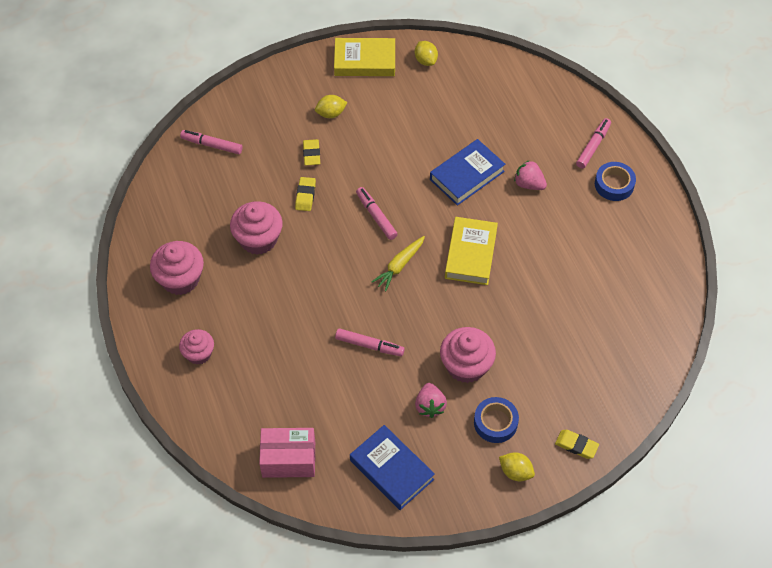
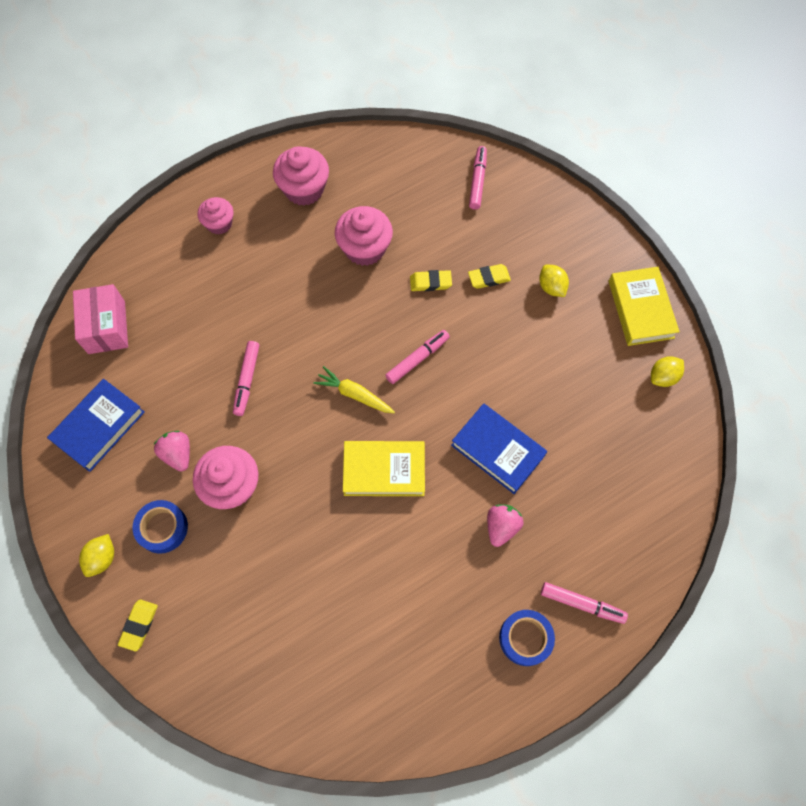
camera: 80 degrees right, 10 degrees up
(430, 406) = (178, 454): pink strawberry -> pink strawberry turned 75 degrees clockwise

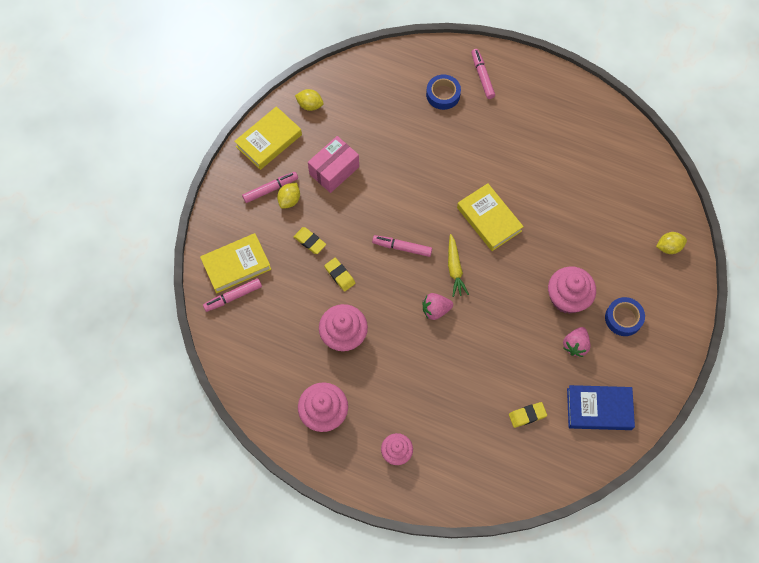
camera: 125 degrees left, 0 degrees up
(102, 558) = (667, 338): yellow lemon -> yellow lemon (668, 247)
(107, 327) = (532, 465): pink box -> pink box (334, 170)
(139, 625) = (682, 288): yellow eraser -> yellow eraser (527, 415)
(247, 380) = (496, 341): pink marker -> pink marker (270, 189)
(497, 450) = (427, 166): blue book -> none
(501, 527) = (472, 138): pink strawberry -> pink strawberry (435, 310)
(510, 201) = (236, 265): none -> yellow book
(525, 638) = (522, 92): blue tape -> blue tape (443, 94)

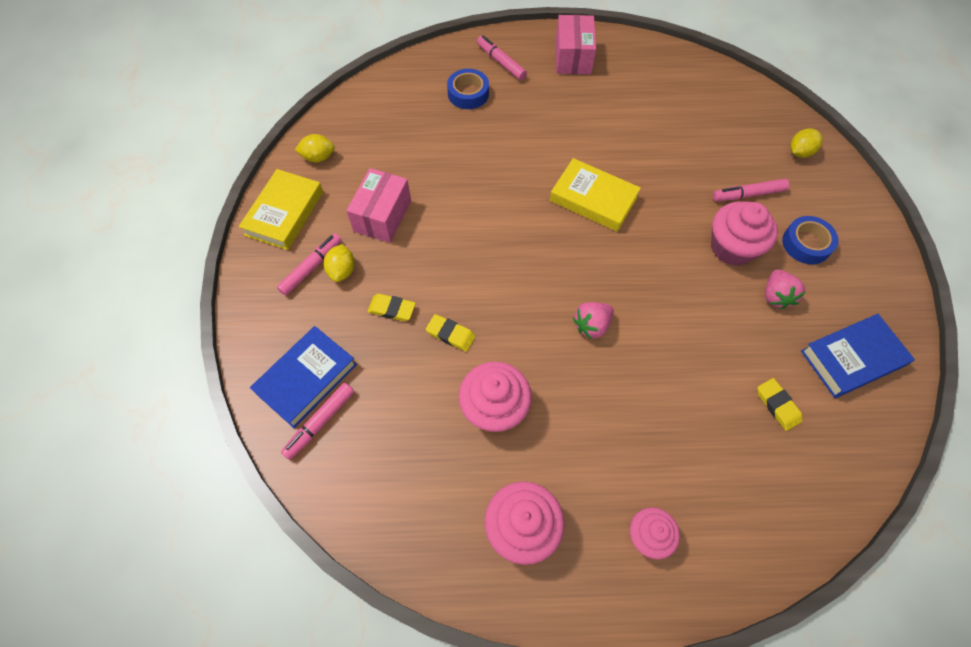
camera: 25 degrees left, 5 degrees down
(236, 265) = (306, 378): yellow book -> blue book
(402, 247) = (510, 270): pink marker -> pink marker (748, 194)
(455, 268) = (586, 268): yellow carrot -> none
(527, 415) = (777, 405): yellow eraser -> yellow eraser turned 75 degrees counterclockwise
(541, 94) = (573, 57): none -> pink box

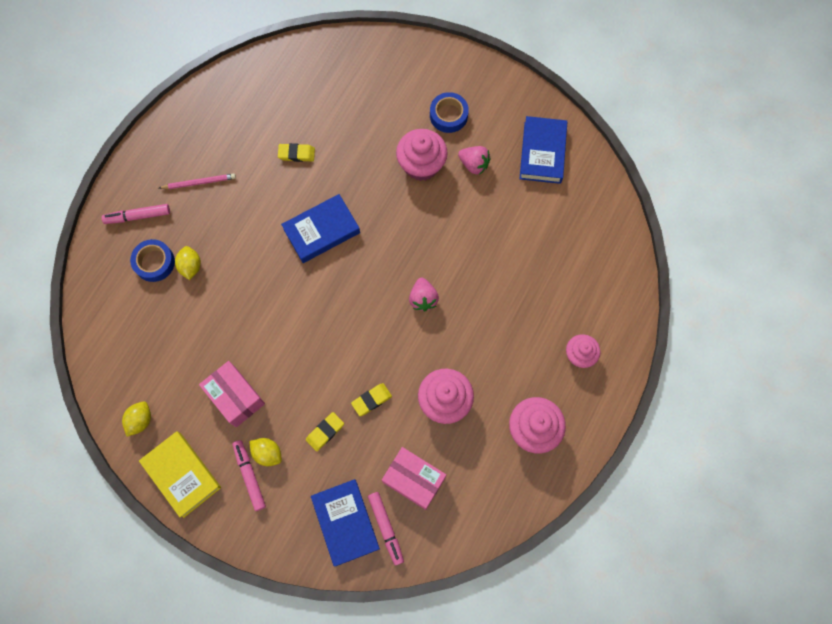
camera: 60 degrees left, 10 degrees up
(564, 86) = (199, 182): none -> pink pencil
(573, 57) = (173, 156): pink box -> pink box (414, 480)
(593, 199) = (321, 231): yellow book -> blue book
(748, 194) = (386, 122): pink marker -> none
(777, 405) = (545, 220): yellow eraser -> yellow eraser (296, 154)
(799, 152) = (375, 61): yellow lemon -> yellow lemon (191, 266)

